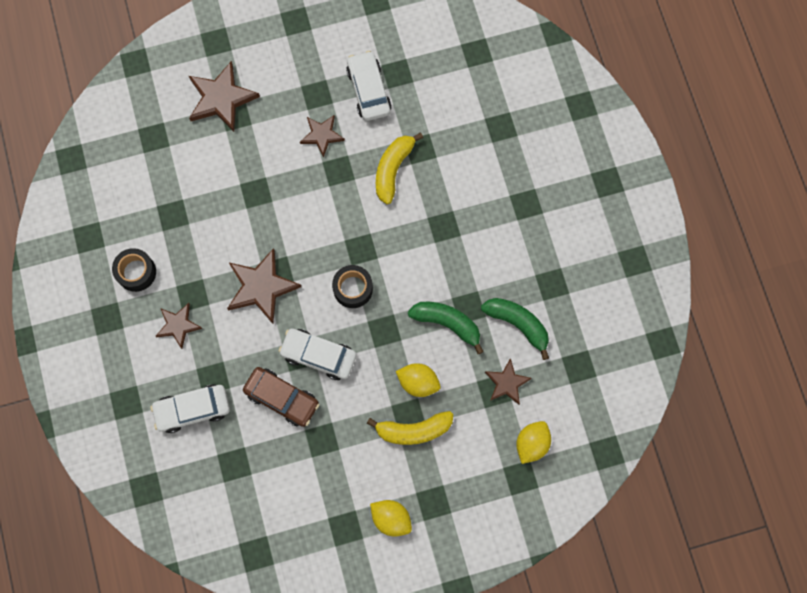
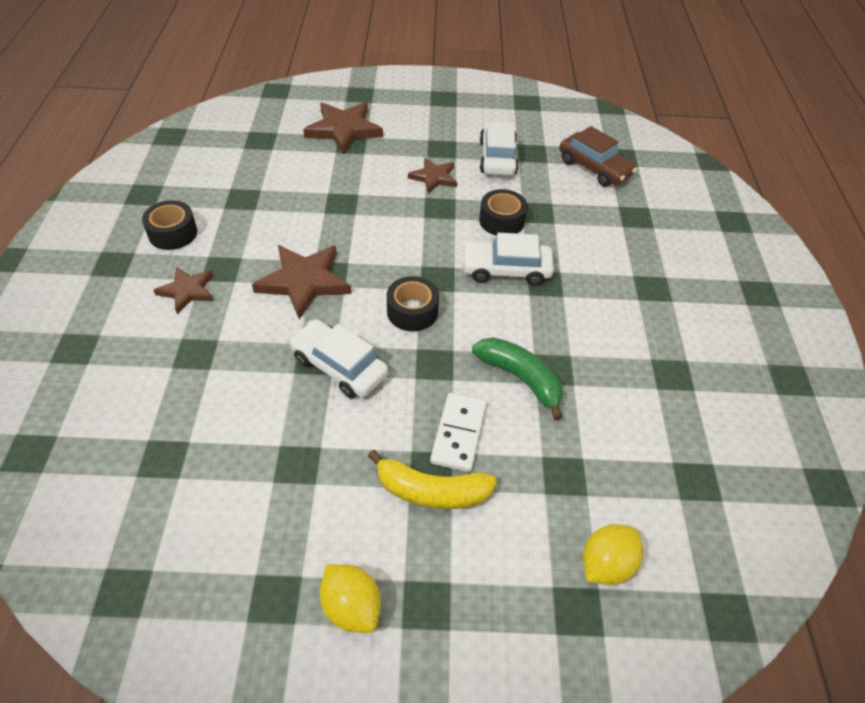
camera: 15 degrees right, 25 degrees down
(193, 409) = (149, 379): white car -> white car (506, 270)
(282, 398) = (269, 399): brown car -> brown car (594, 168)
(393, 169) = (501, 221): yellow banana -> black tape
(418, 382) = (459, 434): yellow lemon -> white domino
(507, 383) = (585, 471): brown star -> none
(518, 324) = (617, 405): green banana -> none

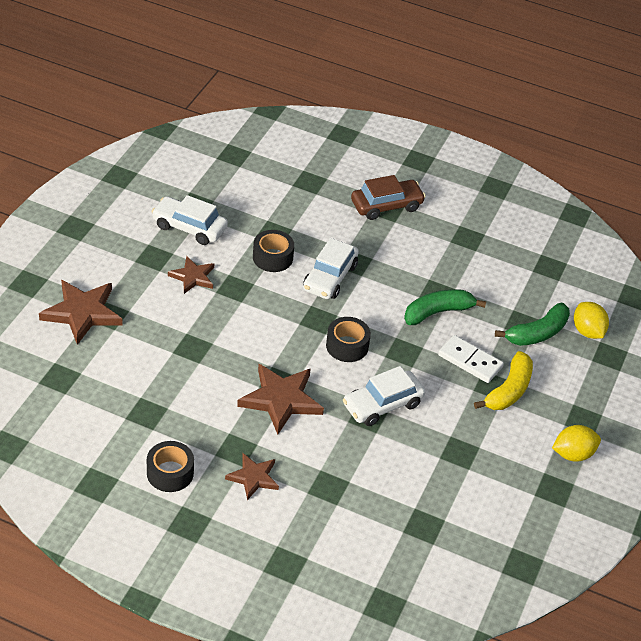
camera: 70 degrees left, 5 degrees down
(558, 498) = (537, 333): none -> green banana
(594, 168) = (238, 177): brown car -> brown car (386, 205)

